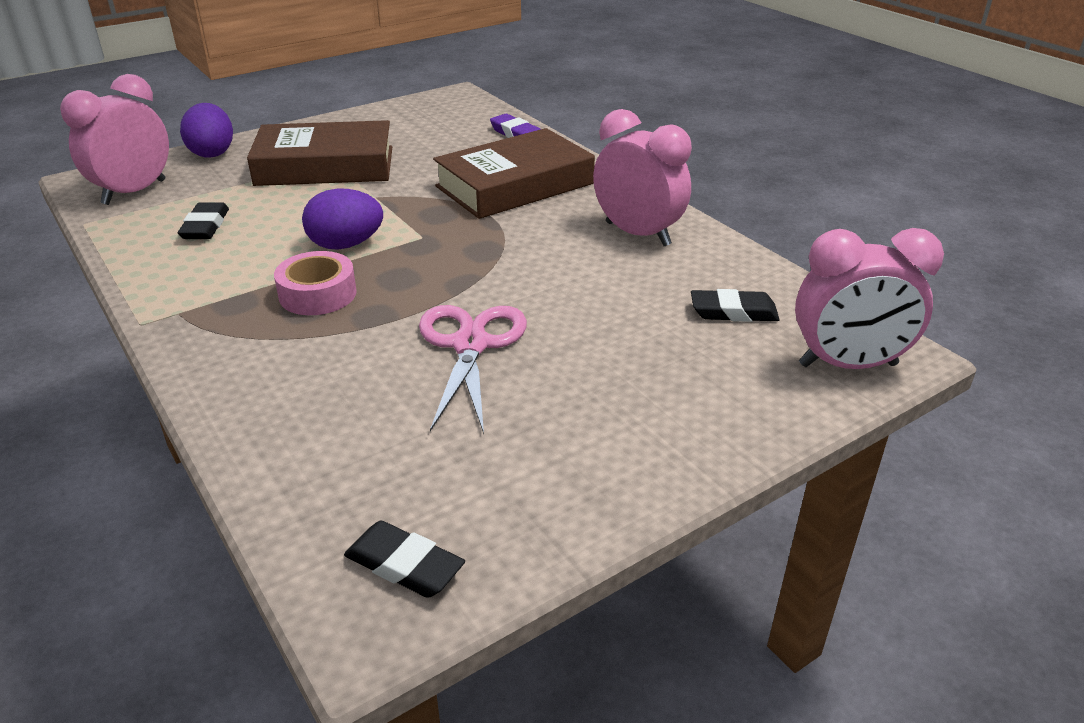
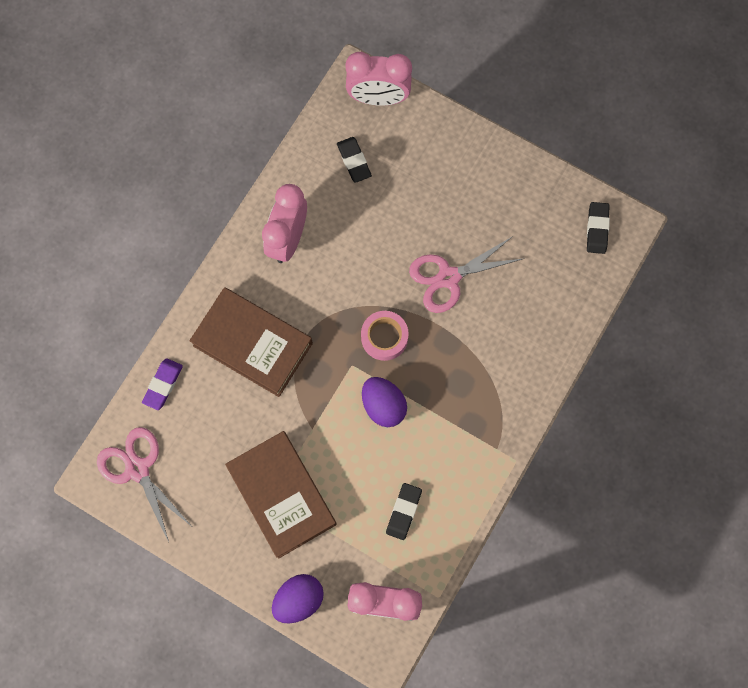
camera: 115 degrees left, 40 degrees up
(205, 226) = (403, 511): black eraser -> black eraser turned 45 degrees counterclockwise
(318, 294) = (442, 385): pink tape -> pink tape (384, 337)
(443, 111) = (137, 469): none -> pink scissors
(848, 365) = (378, 98): pink clock -> pink clock turned 120 degrees clockwise

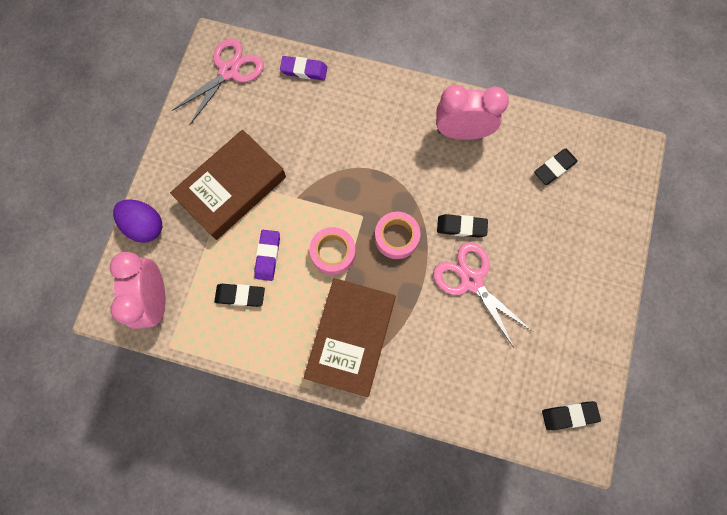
camera: 75 degrees right, 0 degrees up
(253, 344) = (358, 129): brown book -> brown book (351, 338)
(368, 473) = (268, 256): none -> purple eraser
(378, 98) = (623, 173): pink clock -> none
(383, 405) = (333, 253): purple egg -> pink tape
(391, 270) = (461, 227): none -> black eraser

